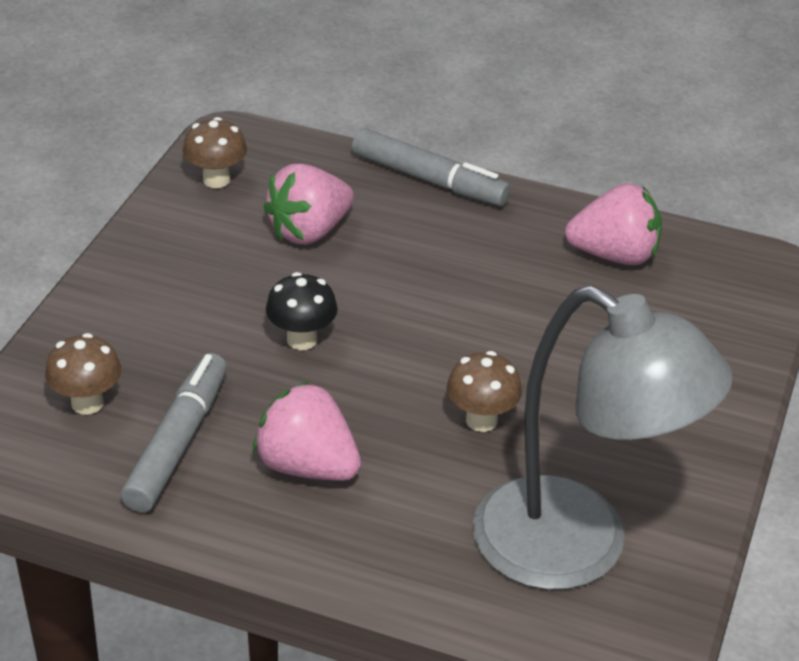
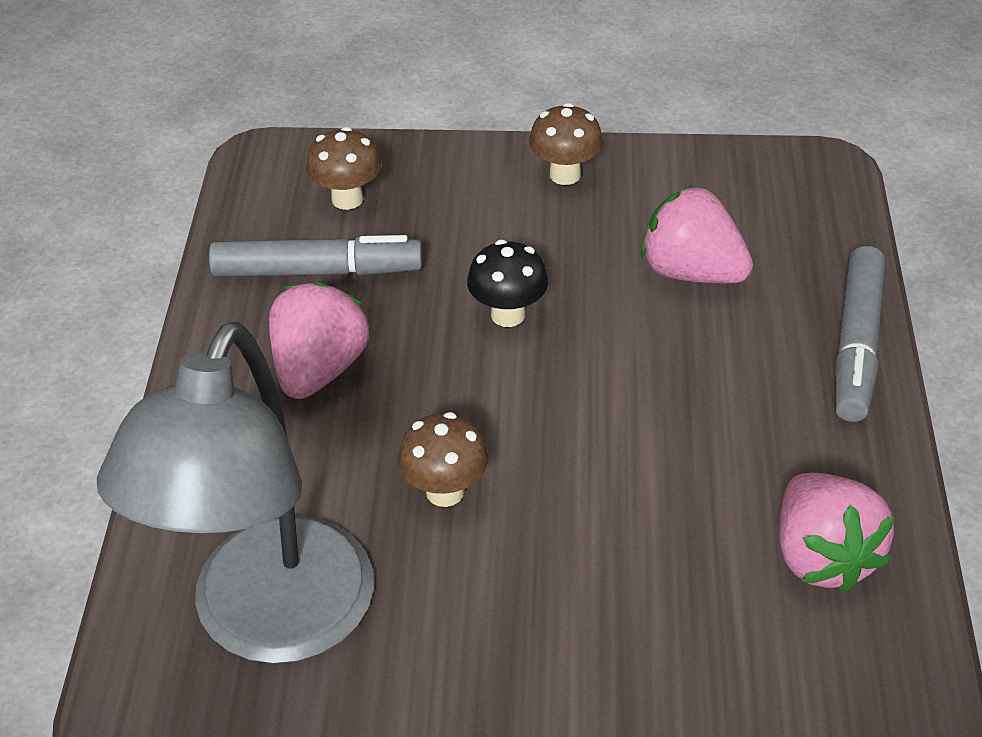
camera: 75 degrees right, 5 degrees up
(216, 180) = (735, 180): brown mushroom -> brown mushroom (565, 174)

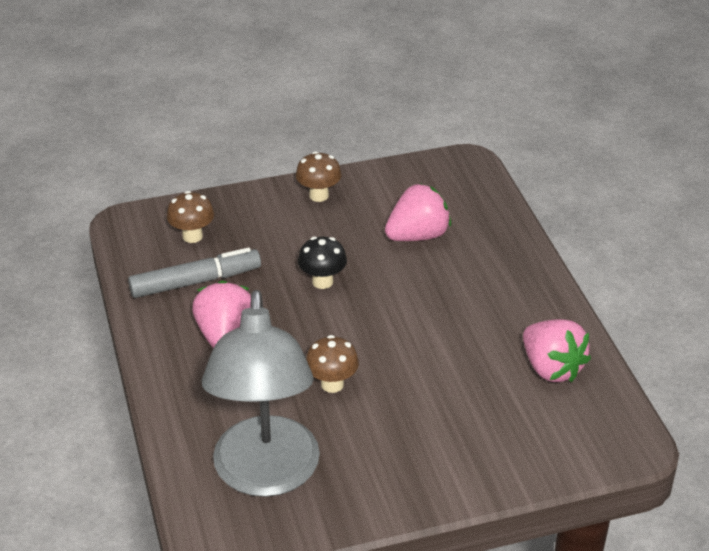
camera: 20 degrees left, 5 degrees down
(691, 272) = (417, 235): pink strawberry -> pink strawberry turned 135 degrees clockwise
(856, 345) = (525, 255): grey marker -> none

